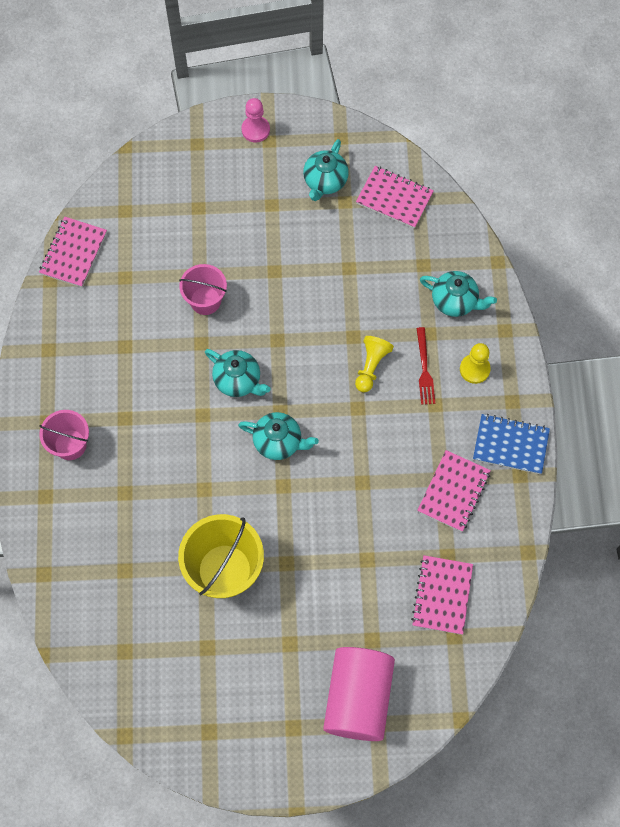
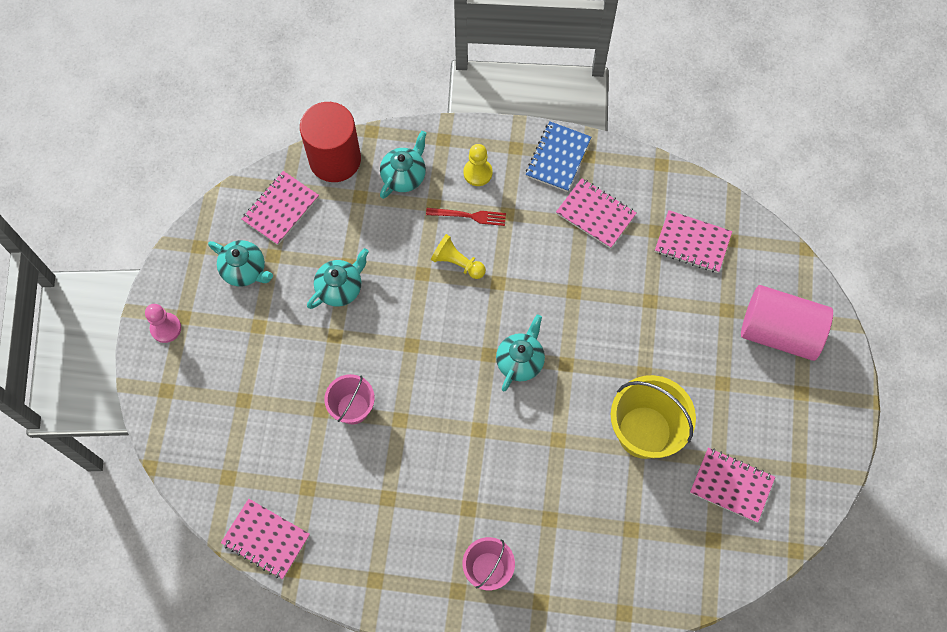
camera: 80 degrees left, 0 degrees up
(183, 664) = (731, 485): none -> pink notebook
(238, 380) = (448, 389): turquoise teapot -> turquoise teapot (340, 288)
(458, 235) = (335, 159): none -> red cylinder

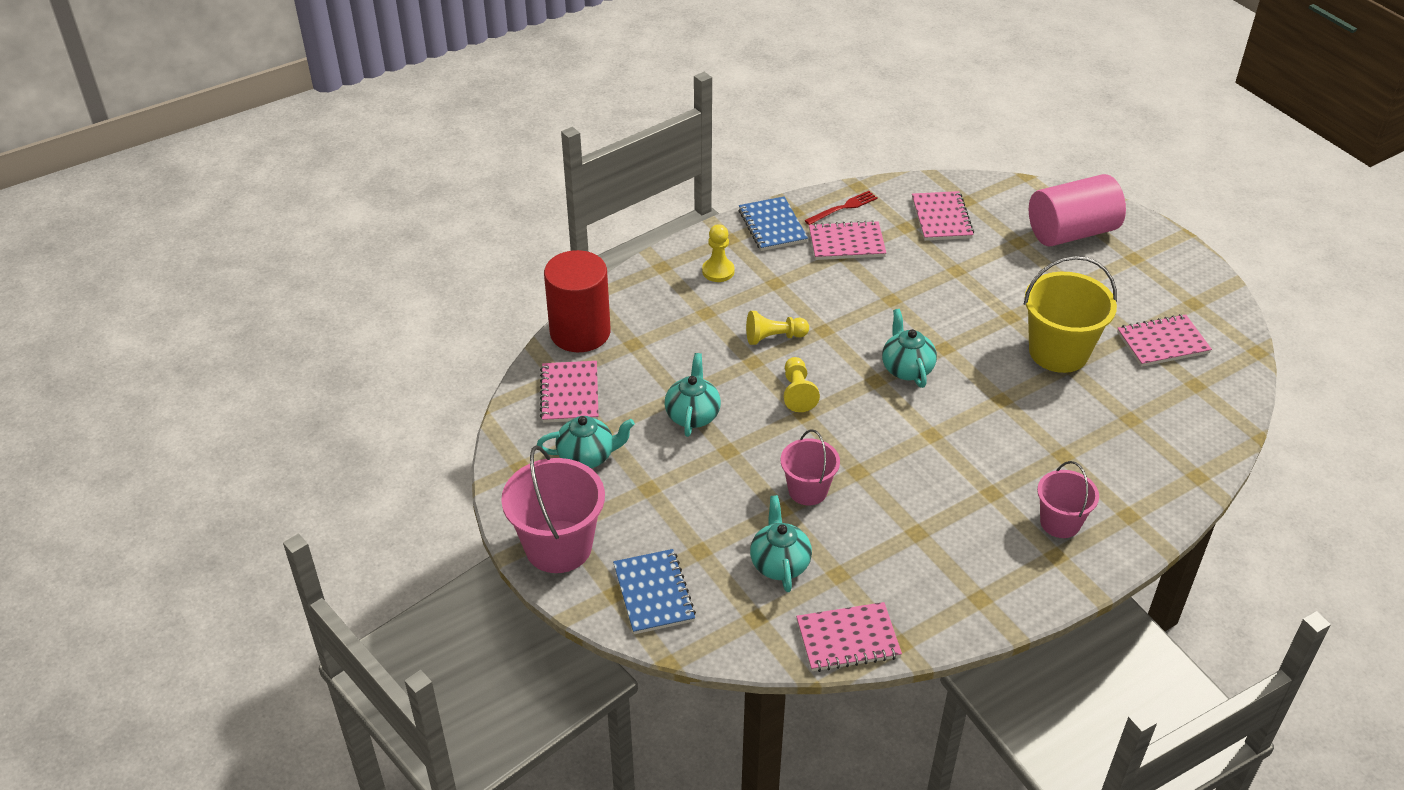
camera: 40 degrees left, 25 degrees down
(166, 328) = (558, 546): pink pawn -> pink bucket
(187, 409) = (654, 593): none -> blue notebook
(404, 176) = (657, 308): turquoise teapot -> turquoise teapot (779, 563)
(426, 323) = (797, 392): none -> yellow pawn
(469, 216) = (746, 302): red fork -> red fork (843, 208)
(692, 243) = (941, 218): pink notebook -> pink notebook turned 75 degrees counterclockwise

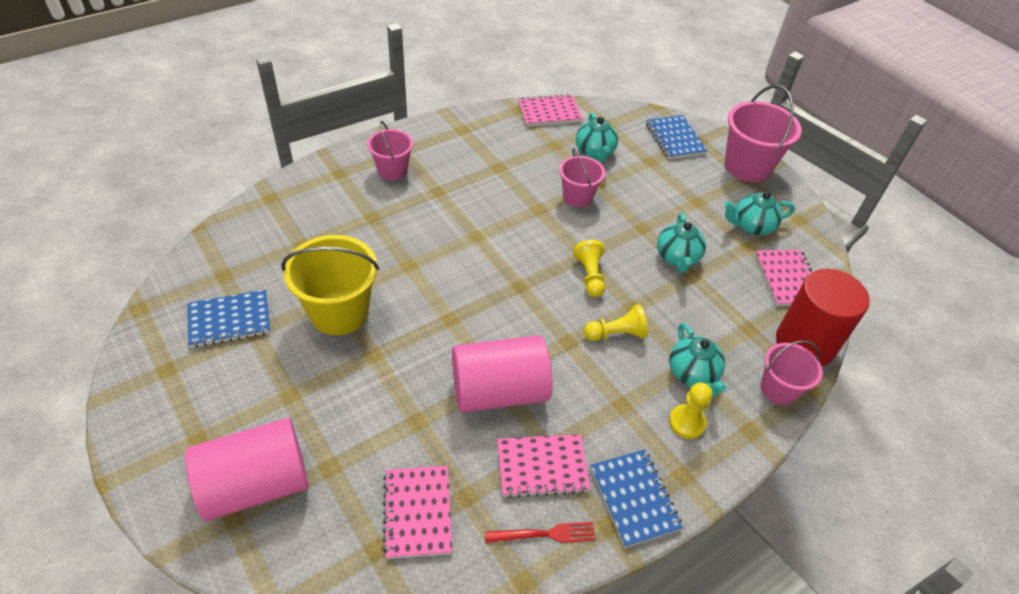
camera: 175 degrees right, 5 degrees up
(624, 295) = (778, 389): none -> pink bucket
(843, 208) = (545, 534): red fork -> red fork turned 150 degrees counterclockwise
(887, 291) = (499, 391): none -> pink cylinder
(906, 368) = (490, 297): turquoise teapot -> turquoise teapot (692, 374)
(1162, 343) = (229, 320): pink notebook -> blue notebook

